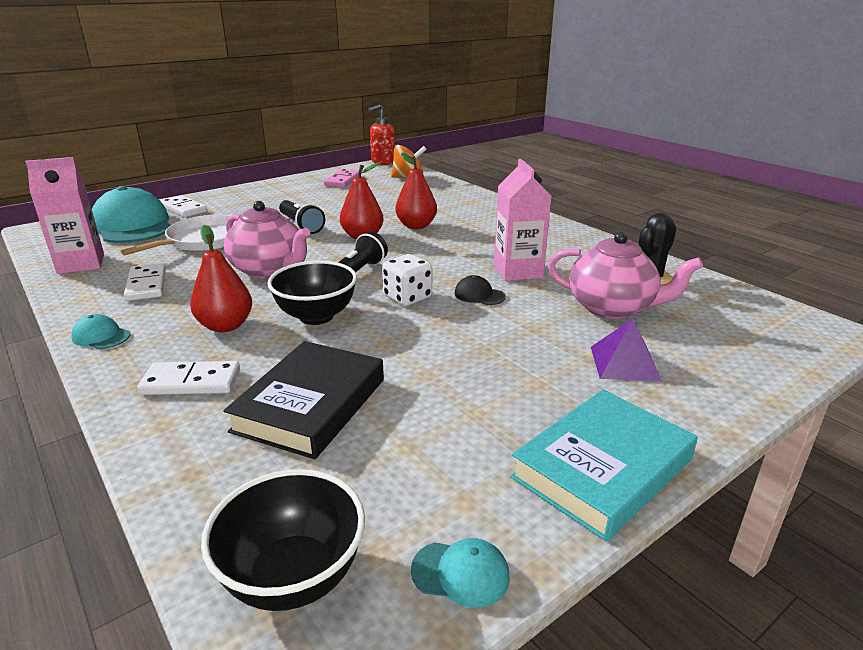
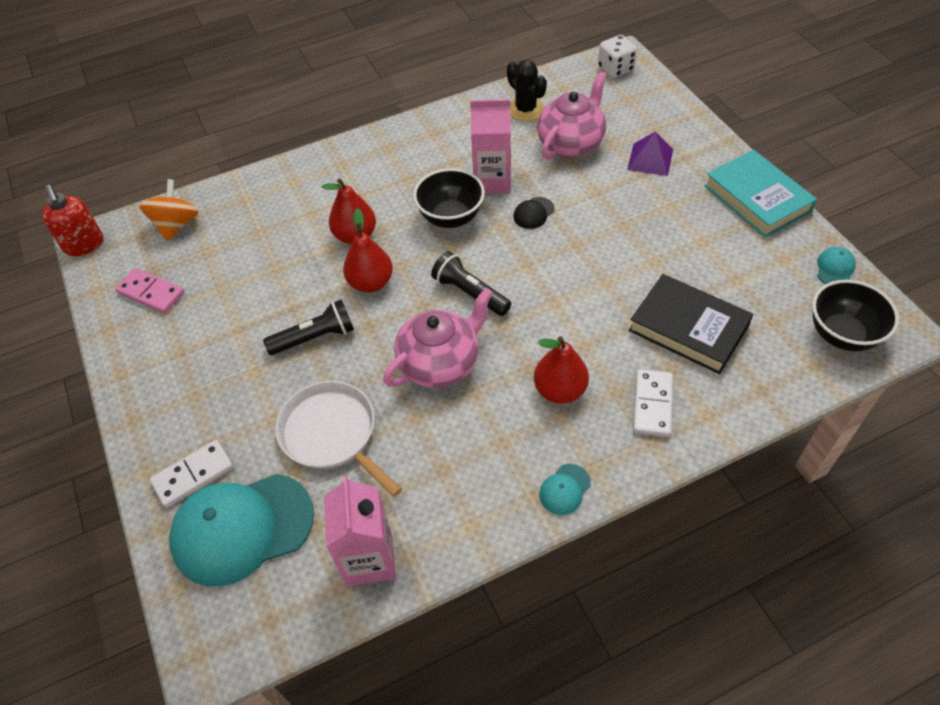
camera: 75 degrees left, 25 degrees up
(146, 285) = (451, 473): white domino -> none
(316, 316) = (553, 324): black bowl -> black bowl (451, 217)
(407, 297) = (528, 259): white dice -> white dice (615, 69)

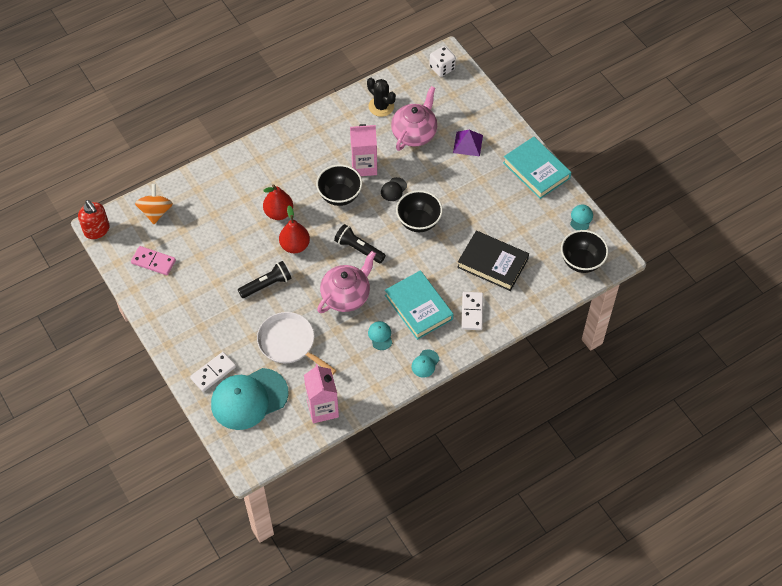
camera: 10 degrees left, 5 degrees up
(489, 434) = (380, 336): none -> turquoise cap
(560, 390) = (418, 307): red pear -> turquoise book
(569, 259) = (418, 222): none -> black bowl

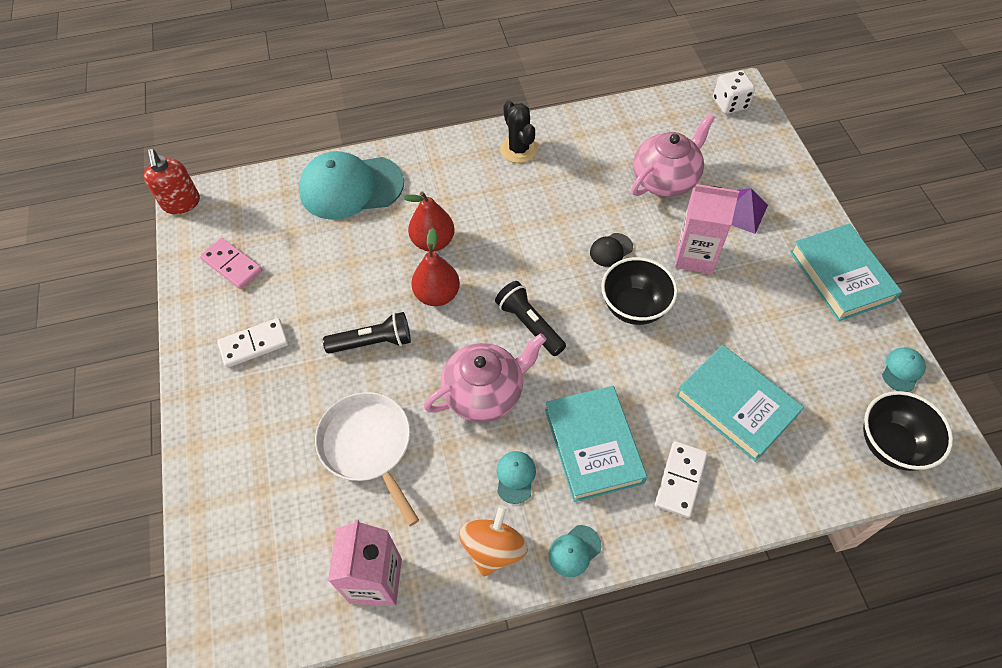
camera: 20 degrees right, 0 degrees up
(156, 212) = (269, 198): orange spinning top -> orange spinning top (493, 548)
(213, 373) = (234, 460): white domino -> white domino (254, 344)
(249, 399) = (267, 523): turquoise cap -> turquoise cap (351, 187)
(339, 196) = (529, 239): black bowl -> none
(364, 166) = (578, 207): pink carton -> pink carton (695, 256)
(381, 106) = (629, 134): black cactus -> black cactus (519, 149)
(492, 263) = (736, 405): black book -> turquoise book

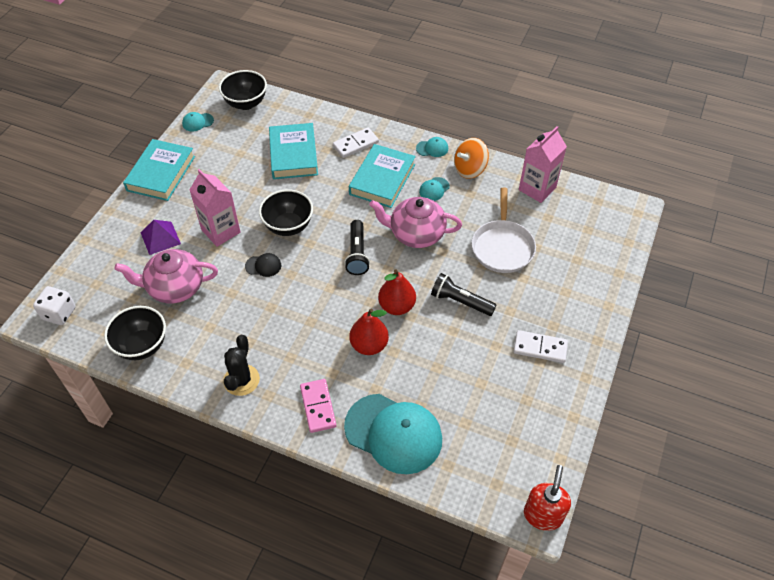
camera: 145 degrees left, 5 degrees down
(232, 265) = (527, 421): pink domino -> pink domino (318, 407)
(630, 123) = (142, 346): none -> black bowl

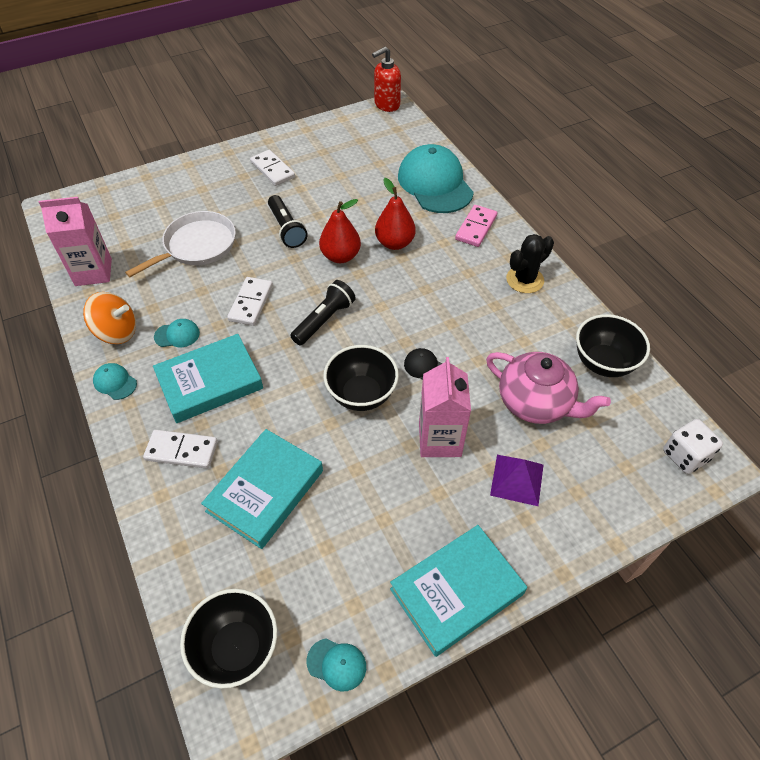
camera: 140 degrees left, 0 degrees up
(416, 234) = (251, 303): pink teapot -> white domino

